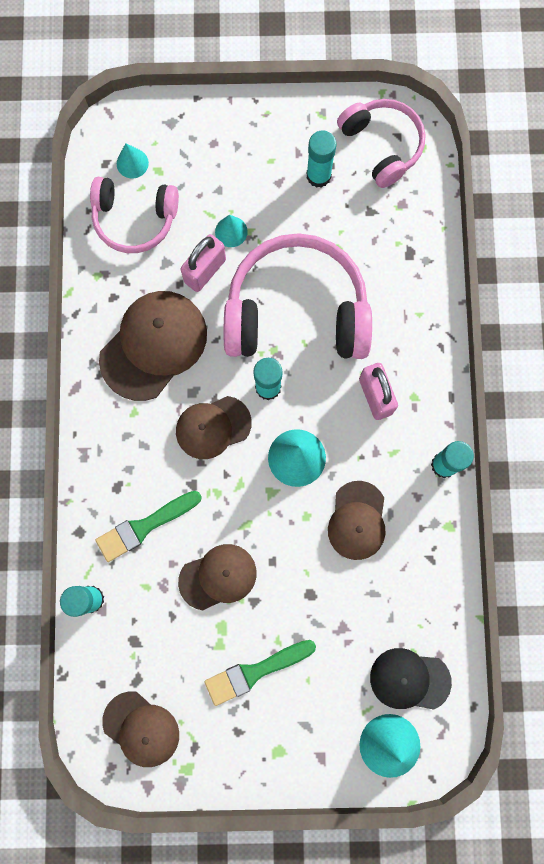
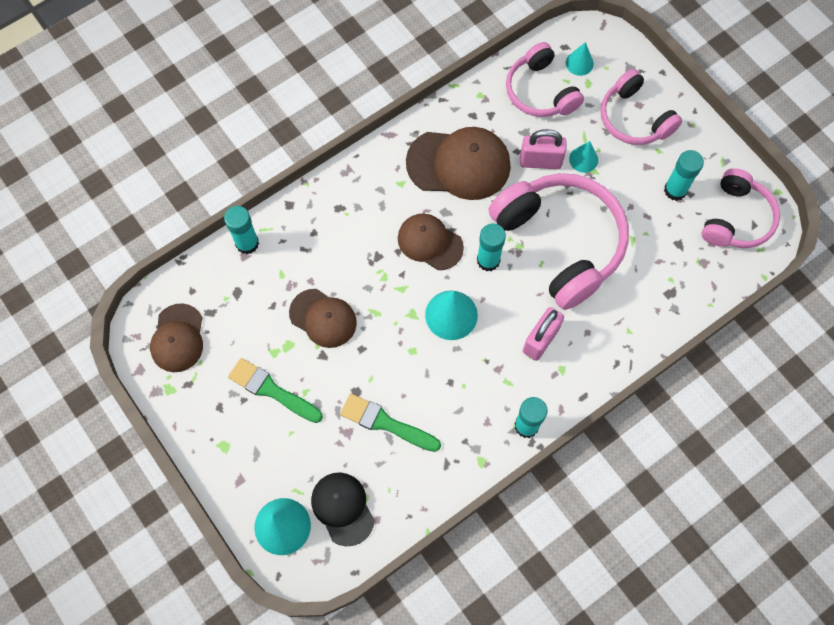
camera: 55 degrees right, 10 degrees down
(144, 526) = (324, 244): green brush -> green brush (386, 423)
(224, 158) = (634, 118): none -> pink headphones
(357, 520) = (436, 389): brown cap -> none

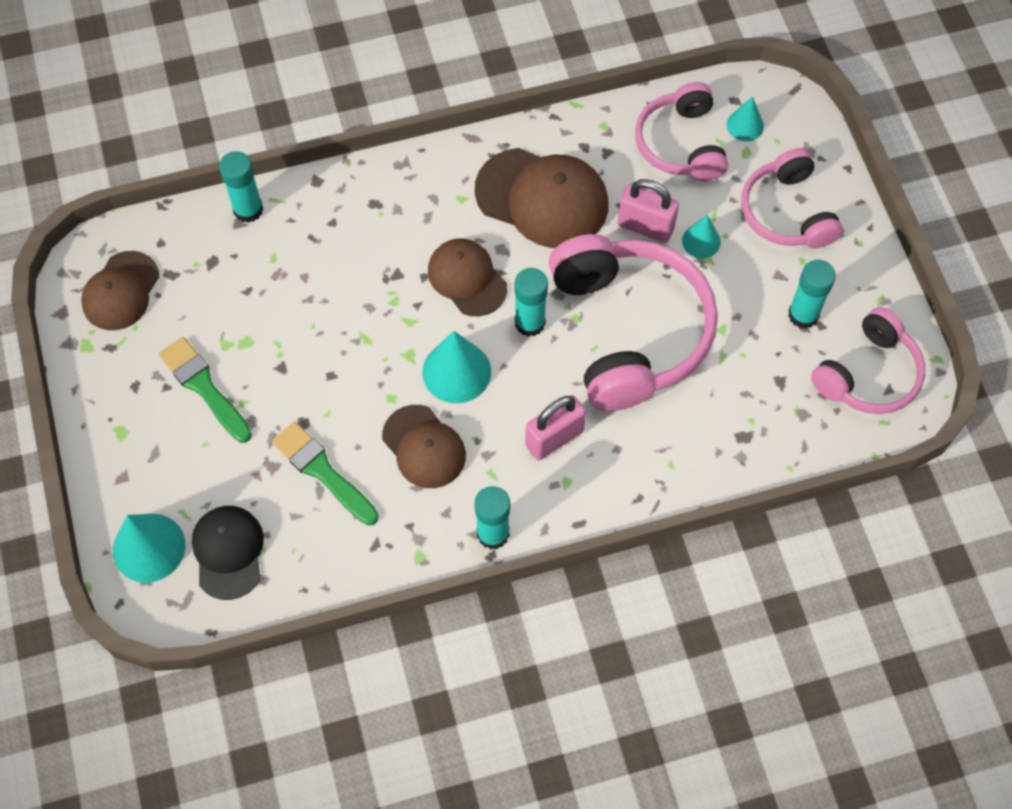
camera: 20 degrees right, 5 degrees down
(323, 318) = (300, 324): brown cap -> brown cap (424, 447)

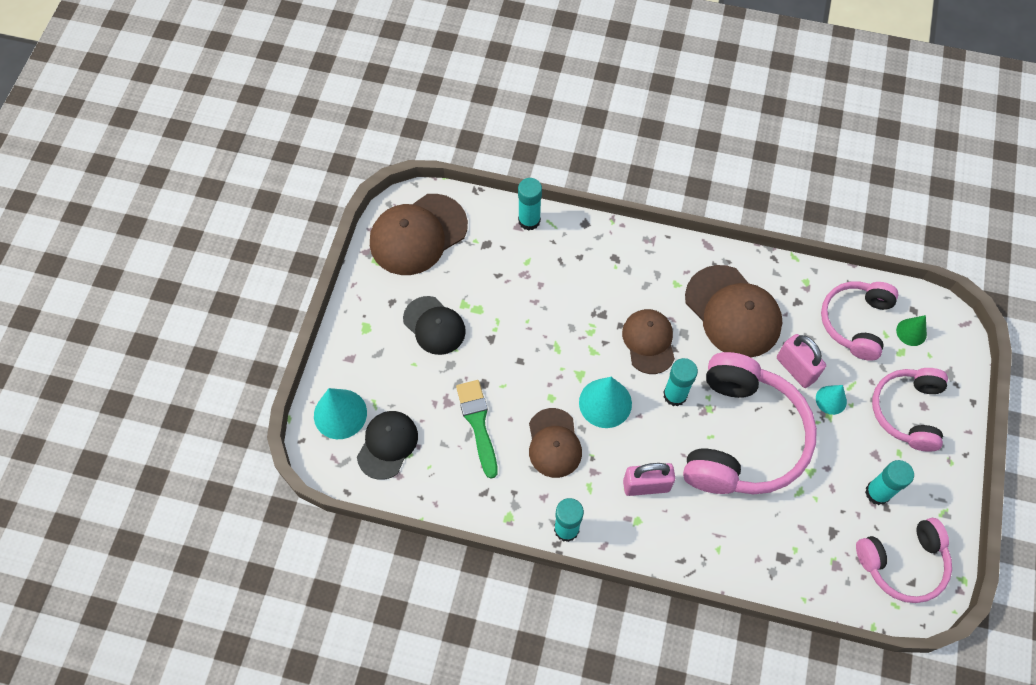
camera: 30 degrees right, 0 degrees up
(121, 291) = (418, 234): brown cap -> brown cap, size x1.56
(204, 387) = (434, 325): green brush -> black cap
(745, 125) = (911, 332): turquoise cone -> green cone

